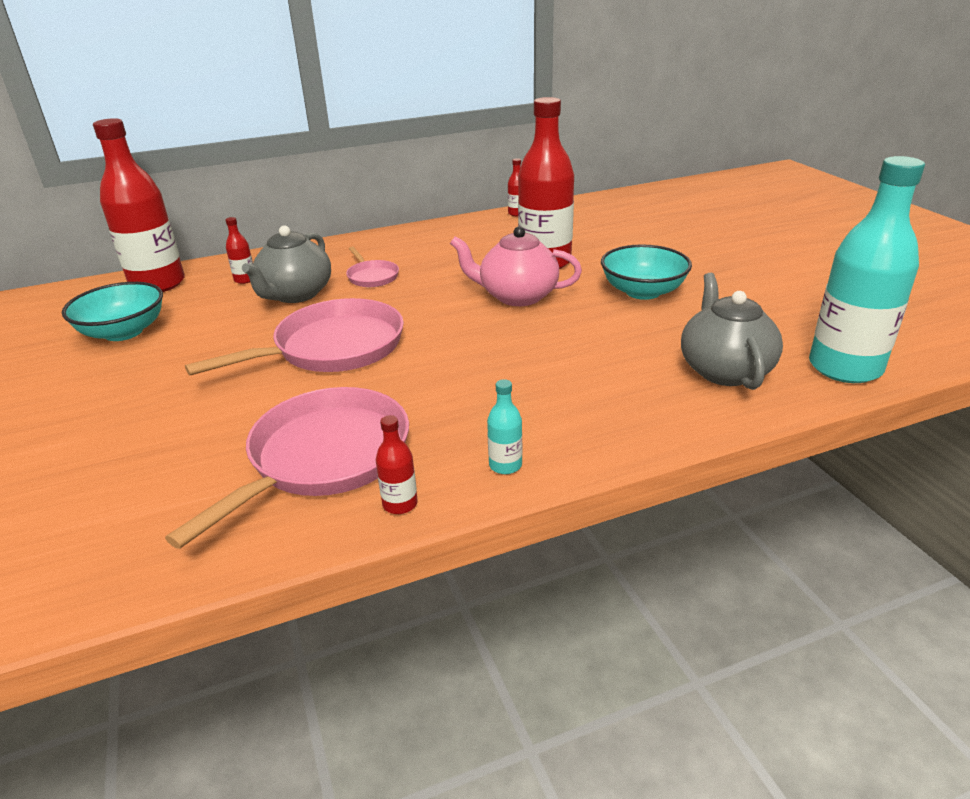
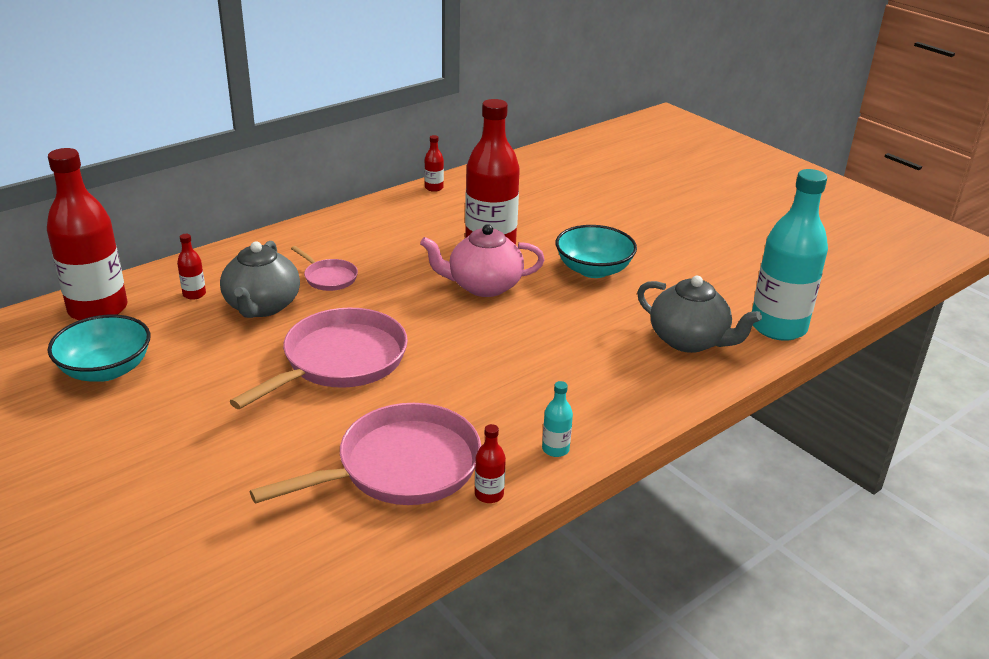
camera: 20 degrees left, 0 degrees up
(324, 458) = (401, 467): pink pan -> pink pan turned 45 degrees clockwise
(724, 370) = (689, 341): grey teapot -> grey teapot turned 150 degrees clockwise

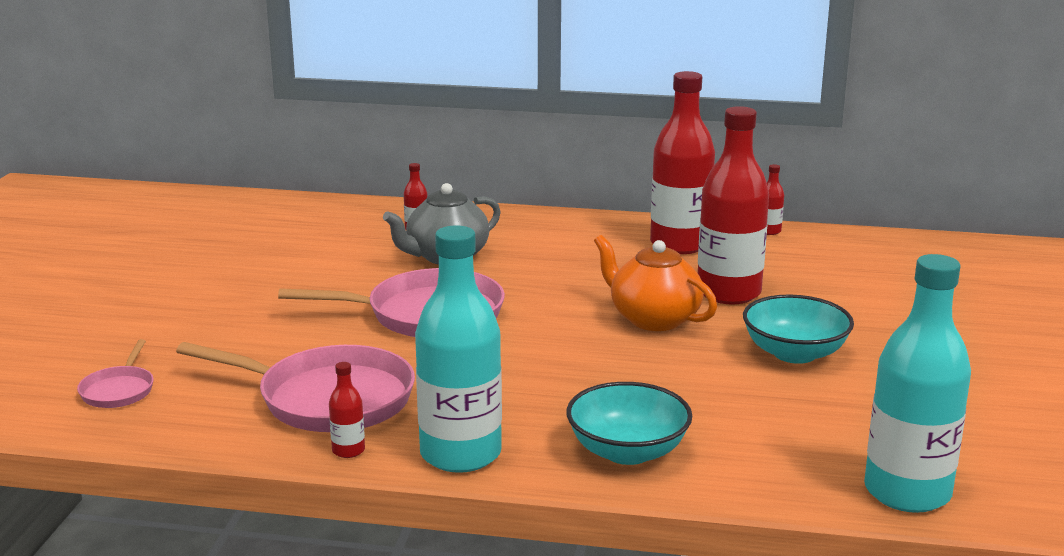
camera: 50 degrees right, 10 degrees down
(98, 309) = (340, 213): red bottle -> red bottle (679, 244)
(106, 370) = (275, 249): turquoise bowl -> turquoise bowl (627, 451)
(328, 277) = (534, 259): pink pan -> pink pan (119, 390)
(483, 286) = (653, 319): pink teapot -> orange teapot
(555, 449) = (460, 454): turquoise bottle -> turquoise bottle, size x2.46
(689, 341) = (770, 451): grey teapot -> none

